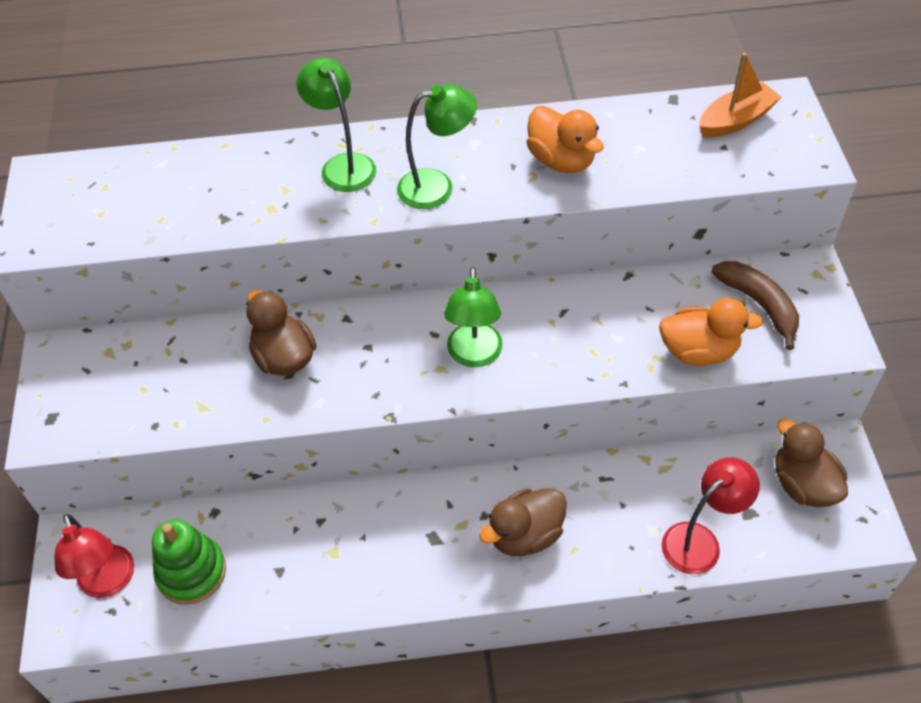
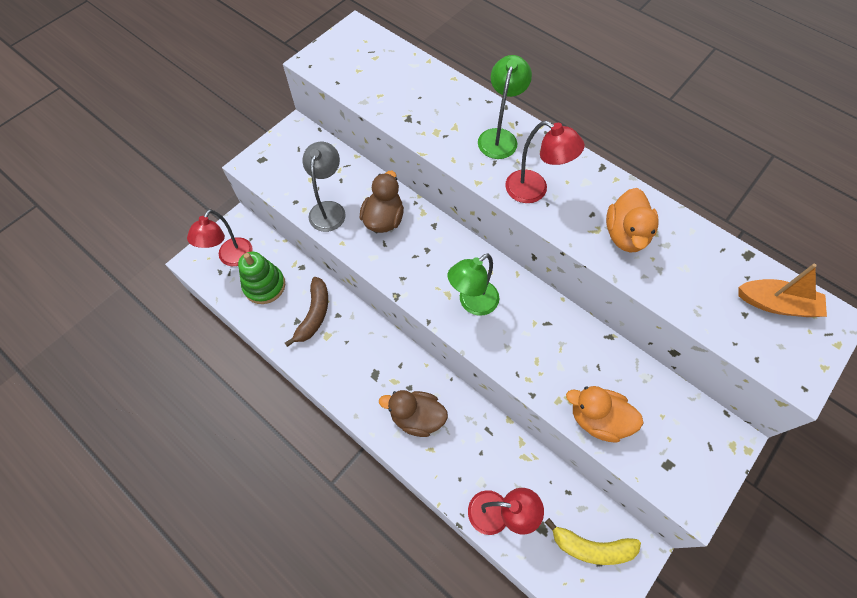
camera: 45 degrees right, 10 degrees up
(207, 399) = (329, 209): none -> grey lamp
(437, 186) = (534, 190): green lamp -> red lamp
(698, 351) = (597, 419): orange duck -> orange duck turned 150 degrees clockwise
(759, 304) = (669, 428): brown banana -> brown banana (314, 314)
(802, 484) = (591, 547): brown duck -> yellow banana

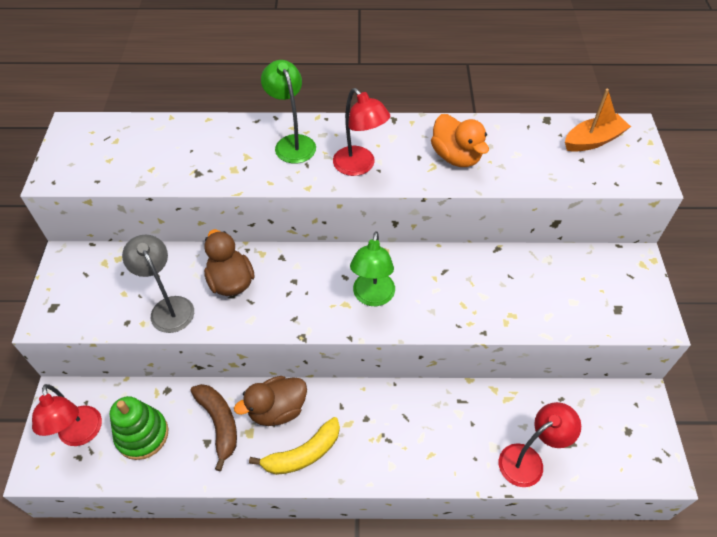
camera: 40 degrees left, 10 degrees down
(416, 417) = (395, 438): brown duck -> brown duck (277, 410)
(534, 190) = (359, 166): red lamp -> red lamp turned 60 degrees clockwise
(591, 547) = (613, 425): yellow banana -> yellow banana (303, 453)
(597, 419) = (544, 314): orange duck -> none

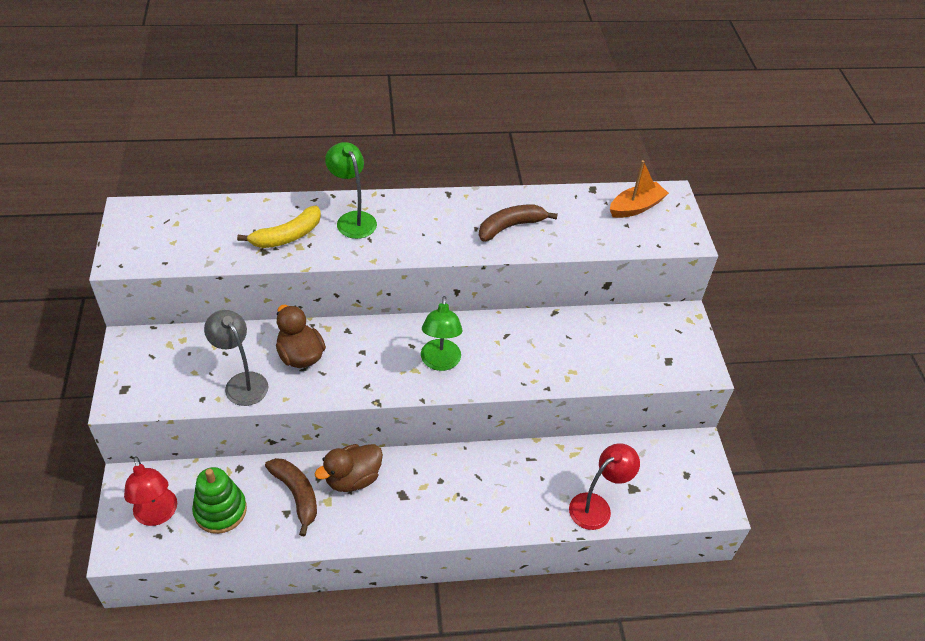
camera: 10 degrees left, 5 degrees down
(303, 453) = (382, 516): yellow banana -> yellow banana (287, 236)
(359, 166) = (420, 239): red lamp -> none
(456, 157) = (510, 227): orange duck -> brown banana

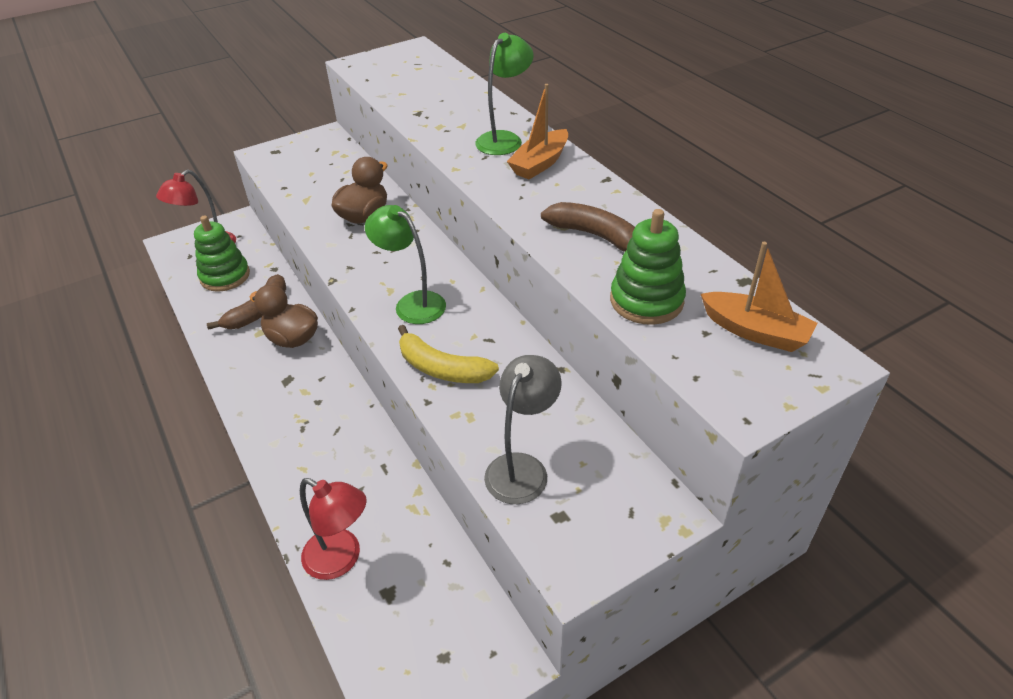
camera: 70 degrees right, 5 degrees down
(242, 382) = (313, 199): grey lamp -> grey lamp (522, 468)
(287, 236) = (448, 116): yellow banana -> yellow banana (442, 368)
(403, 215) = (540, 163): none -> orange boat
(440, 362) = (412, 303): green lamp -> green lamp turned 60 degrees clockwise
(587, 234) = (646, 300): none -> green stacking toy

